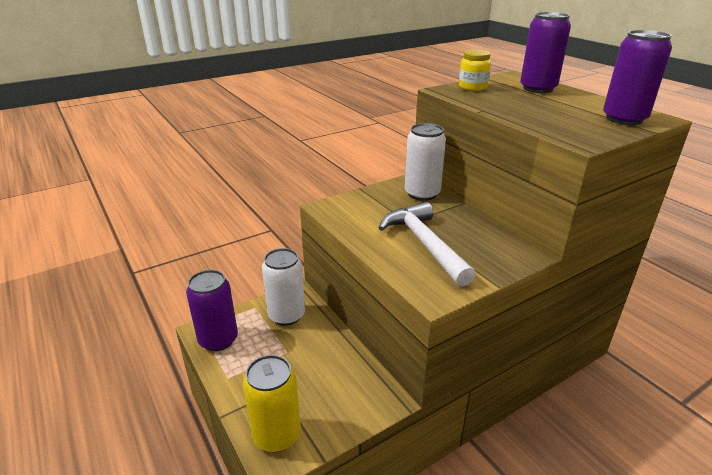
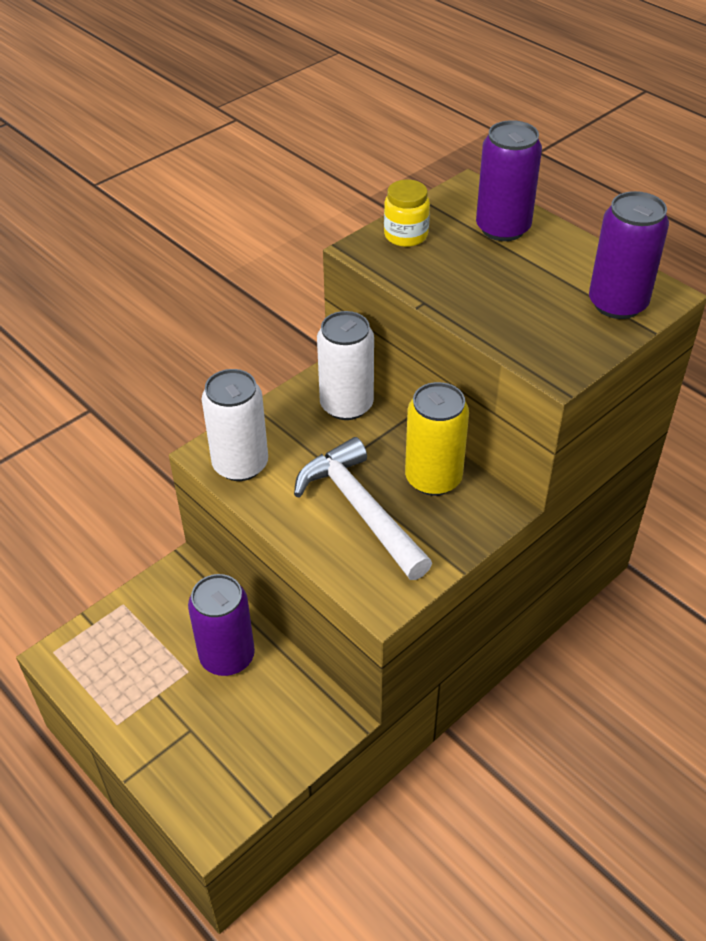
camera: 10 degrees left, 15 degrees up
(218, 340) = (86, 667): purple can -> purple can (227, 656)
(276, 435) = (203, 793): yellow can -> yellow can (433, 478)
(286, 315) = (173, 611): white can -> white can (240, 464)

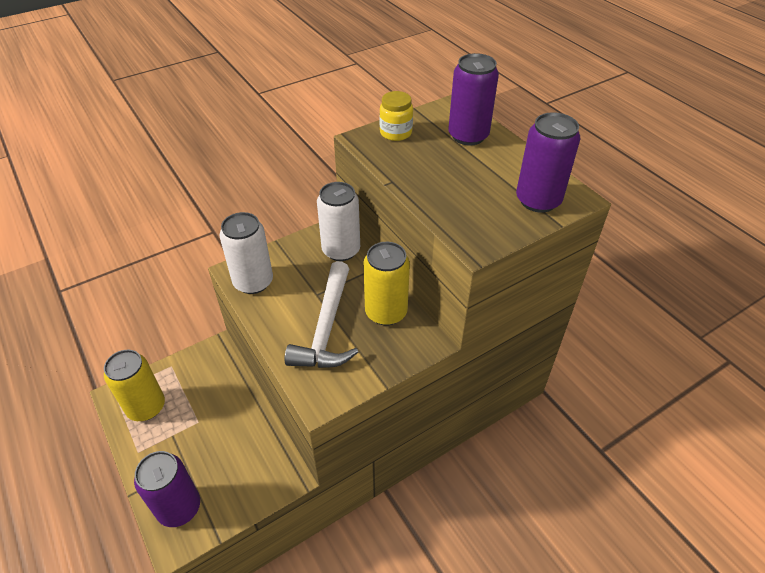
camera: 10 degrees right, 0 degrees up
(107, 664) = (146, 407): none -> yellow can
(227, 656) = (227, 415): purple can -> purple can (179, 507)
(361, 510) = (326, 327): white hammer -> white hammer turned 150 degrees counterclockwise

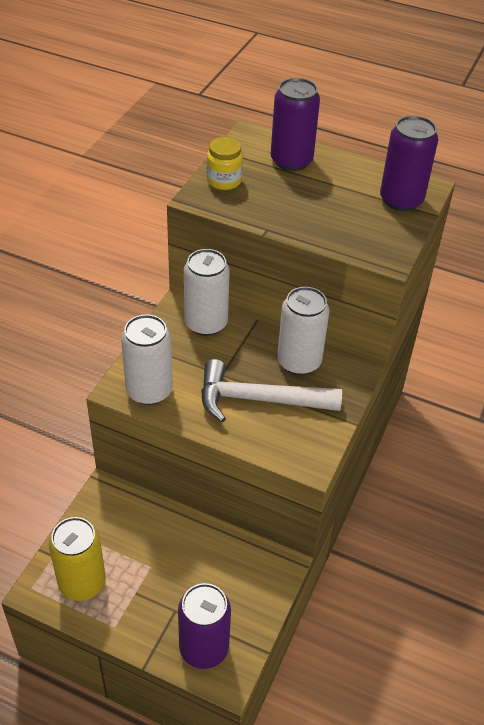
camera: 35 degrees left, 0 degrees up
(326, 327) = (259, 399): white hammer -> white hammer turned 120 degrees clockwise
(386, 312) = (299, 361): yellow can -> white can

